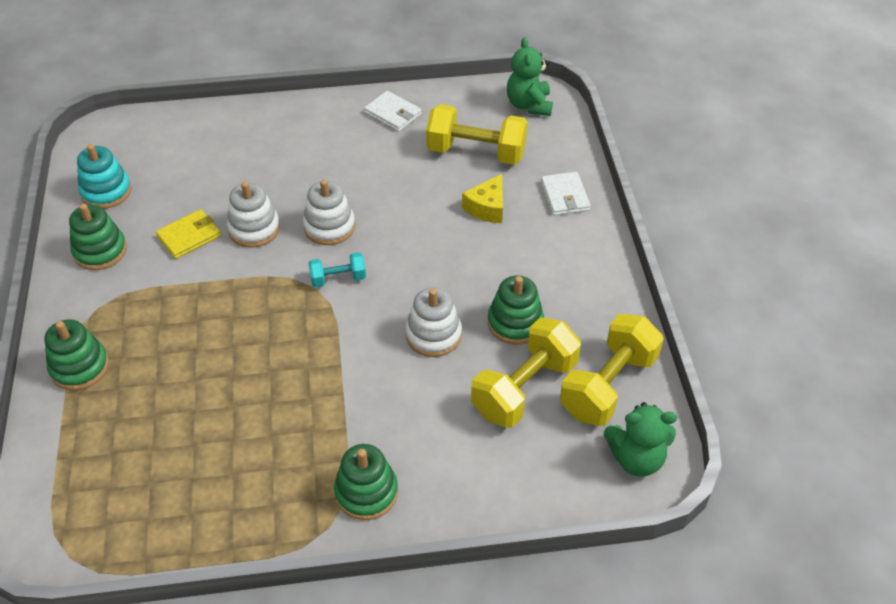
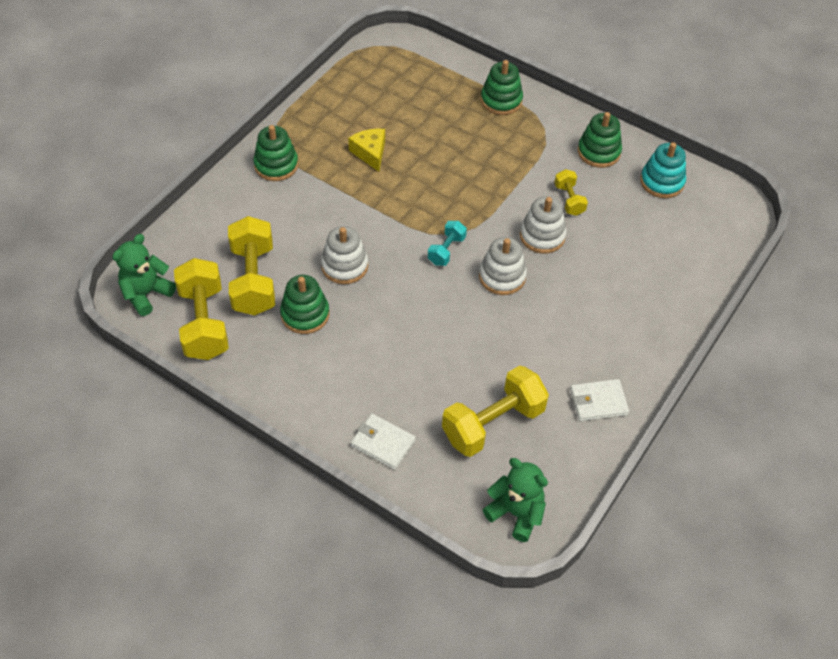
camera: 130 degrees right, 5 degrees up
(189, 236) = (569, 200): yellow wallet -> yellow dumbbell
(487, 208) = (424, 382): yellow cheese -> yellow cheese (370, 153)

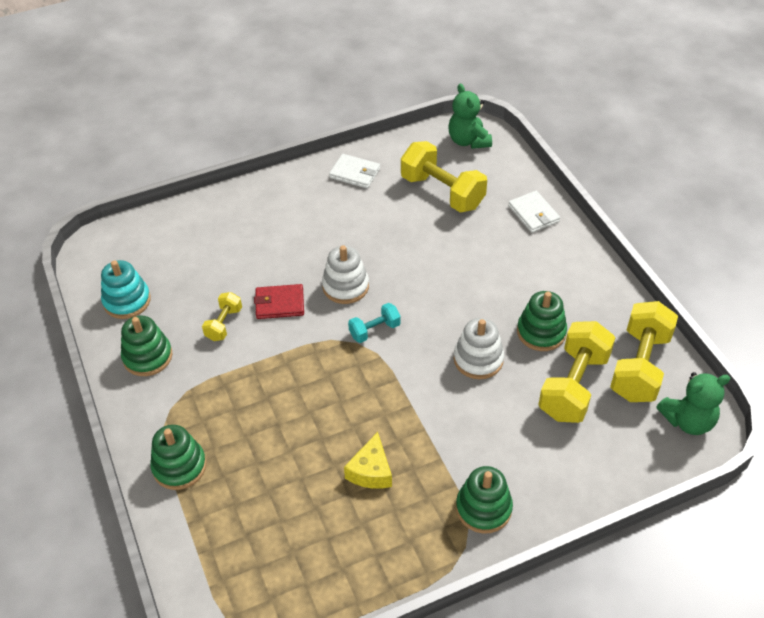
camera: 145 degrees left, 5 degrees down
(493, 423) = (442, 192): yellow dumbbell -> yellow dumbbell turned 45 degrees clockwise
(542, 236) = (279, 304): white stacking toy -> red wallet

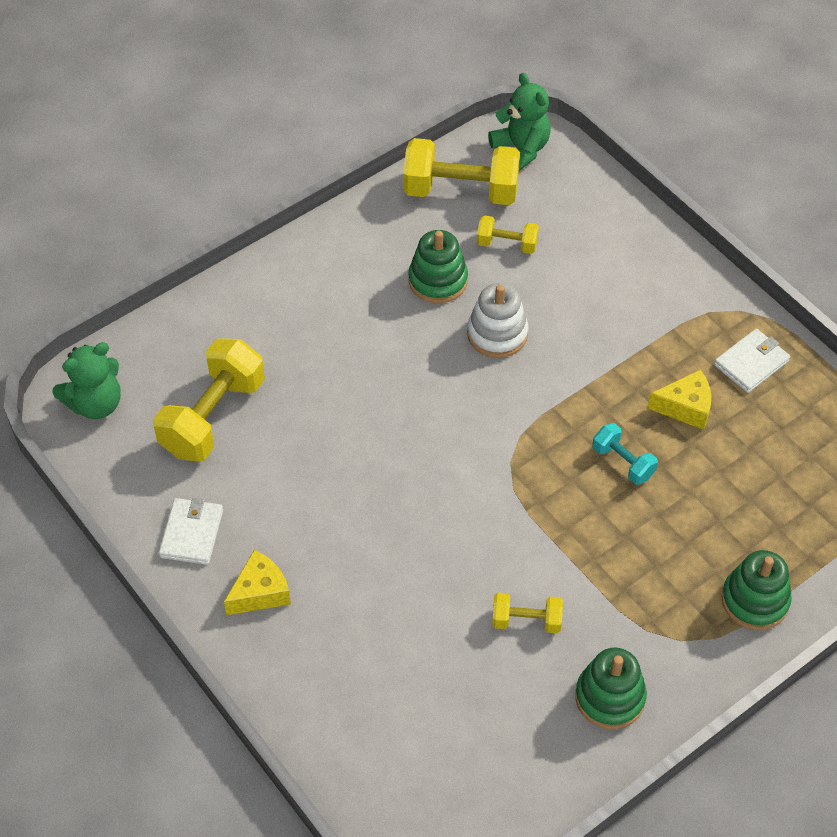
camera: 105 degrees left, 5 degrees up
(127, 301) = (522, 763): turquoise stacking toy -> none
(279, 304) = (471, 563): red wallet -> none
(300, 198) = (260, 592): none -> yellow cheese
(345, 286) = (420, 494): white stacking toy -> none
(374, 330) = (485, 445): turquoise dumbbell -> turquoise dumbbell (623, 462)
(483, 508) = (690, 302): green stacking toy -> none
(533, 214) = (236, 310): white wallet -> white wallet (751, 363)
(573, 386) = (507, 244): yellow dumbbell -> yellow dumbbell, size x0.51

